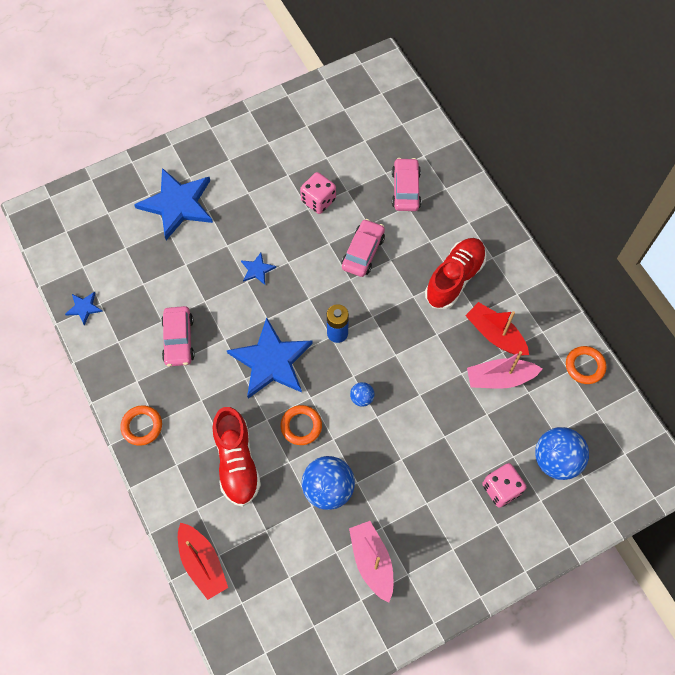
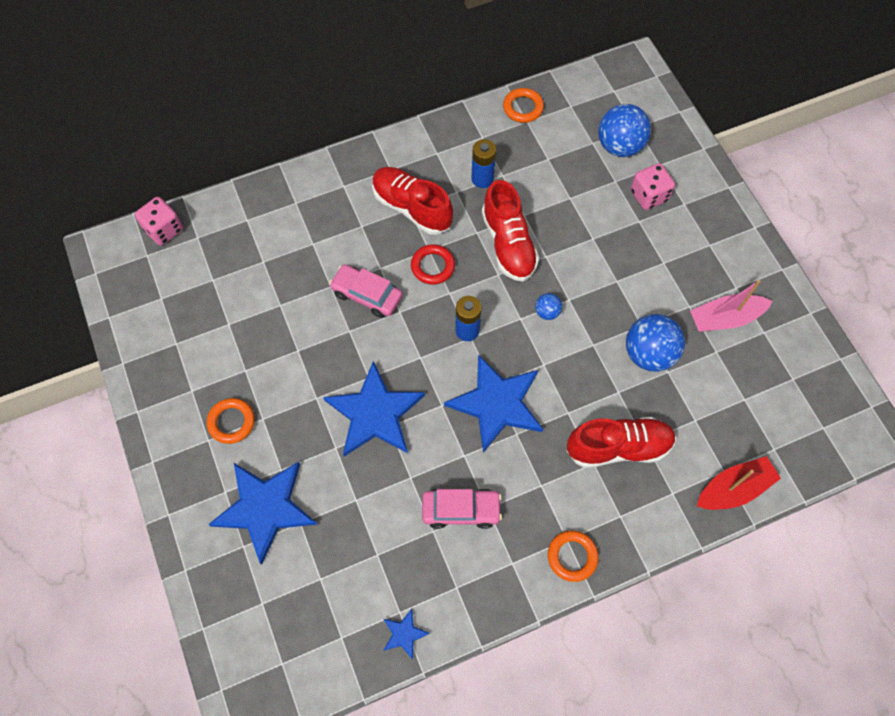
camera: 85 degrees left, 0 degrees up
(257, 269) = (375, 413): blue star -> blue star, size x2.28
(301, 426) = (577, 376): orange ring -> orange ring (231, 422)
(318, 200) = (289, 337): pink dice -> pink dice (164, 230)
(397, 300) = (432, 266): none -> red ring
(405, 189) = (290, 243): pink car -> none
(428, 361) = (508, 244): none -> red shoe
(495, 335) = (482, 179): red boat -> blue battery
(500, 378) = (531, 181): pink boat -> none

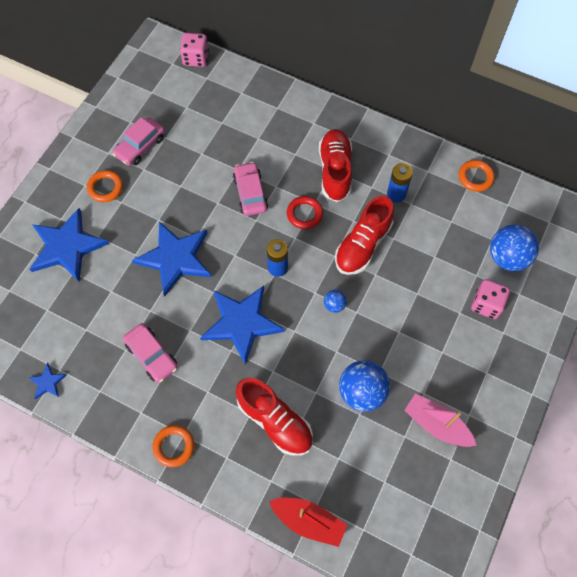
camera: 50 degrees right, 0 degrees up
(215, 354) = (140, 146): none -> pink car

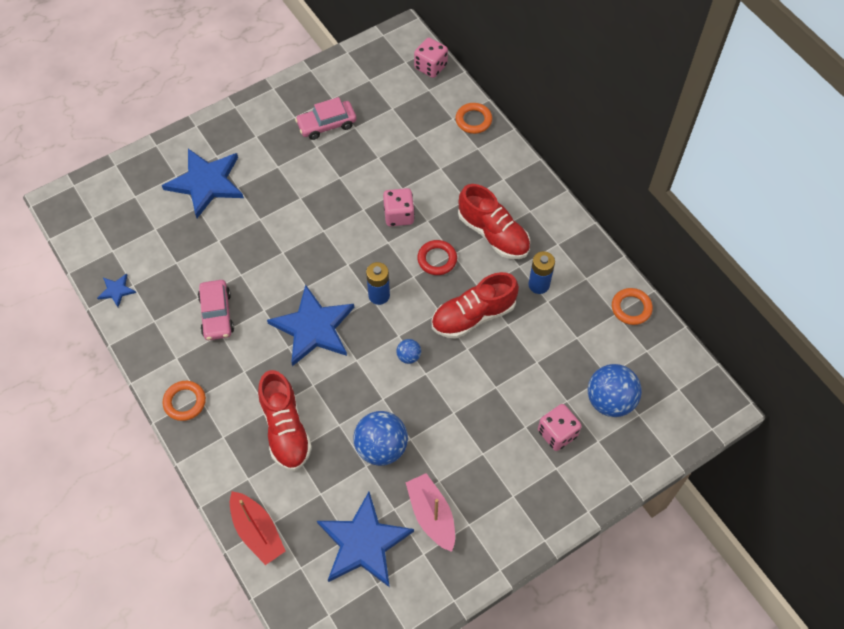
camera: 30 degrees right, 5 degrees down
(105, 188) = (272, 147): orange ring -> orange ring (473, 120)
(175, 258) = (292, 240): blue star -> blue star (364, 543)
(250, 193) = (399, 215): pink car -> pink dice
(335, 171) = (493, 234): red shoe -> red shoe turned 105 degrees clockwise

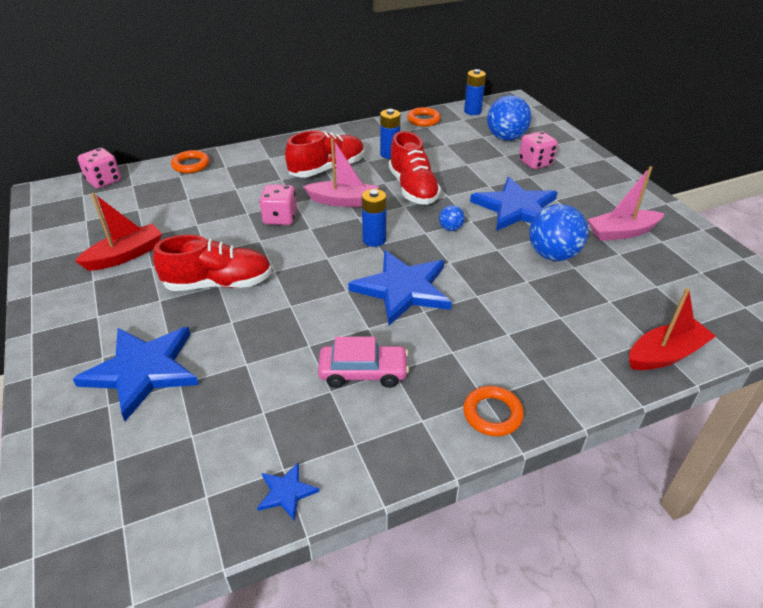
camera: 80 degrees left, 20 degrees down
(285, 429) = (532, 321): red shoe -> red shoe (218, 283)
(327, 124) = (125, 255): pink car -> red boat
(364, 543) = (660, 276): blue star -> blue star (516, 208)
(437, 259) = (343, 201): red ring -> pink boat
(671, 360) = (472, 111): none -> blue battery

